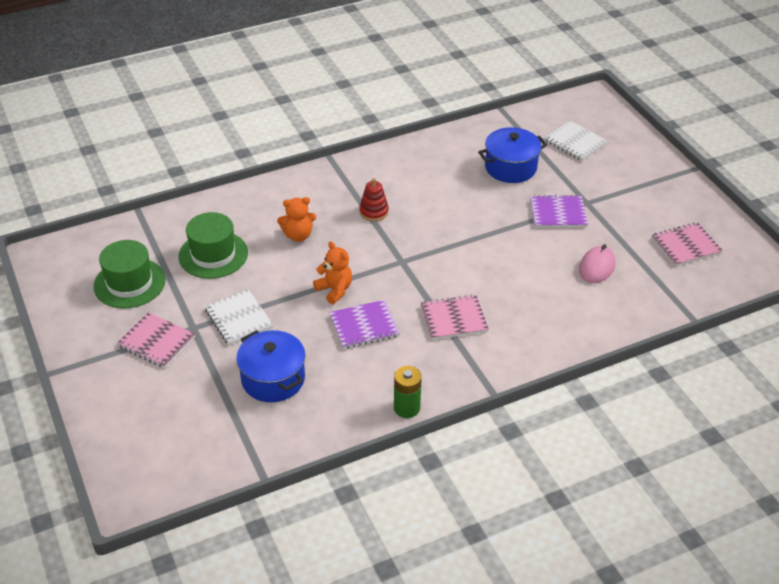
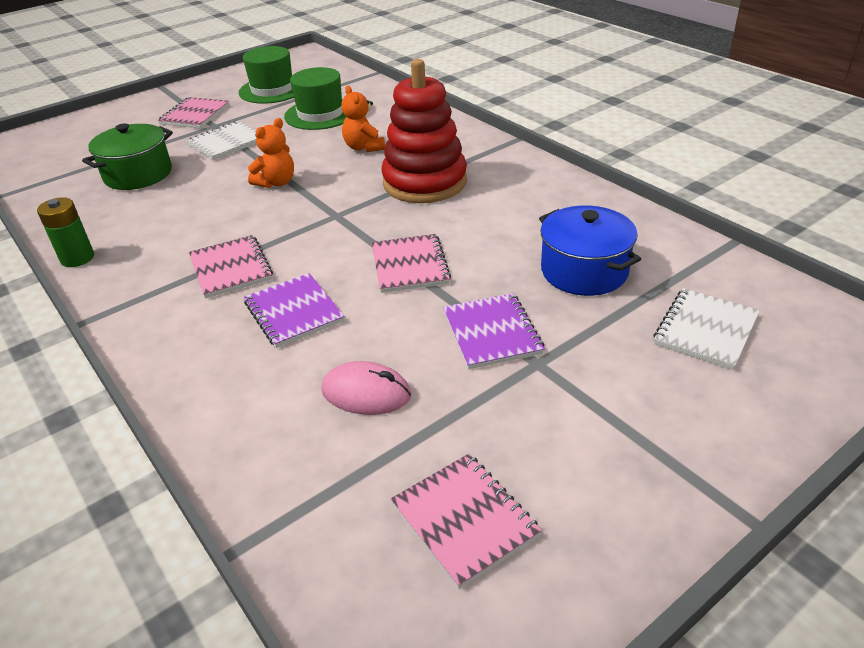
camera: 80 degrees right, 5 degrees down
(273, 379) = (138, 174): blue pot -> green pot
(364, 326) = (216, 210): purple notebook -> purple notebook (293, 312)
(374, 212) = (425, 182): red stacking toy -> red stacking toy, size x2.21
(480, 234) = (410, 265): none -> pink notebook

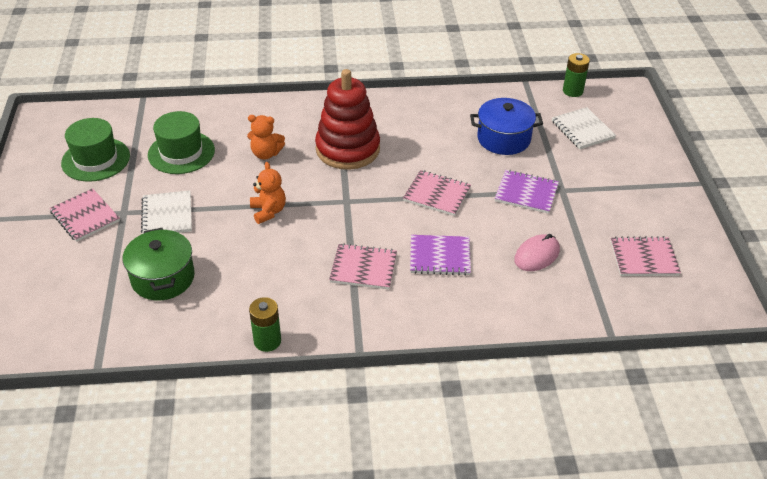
camera: 60 degrees left, 5 degrees up
(783, 287) = (572, 91): none -> green battery

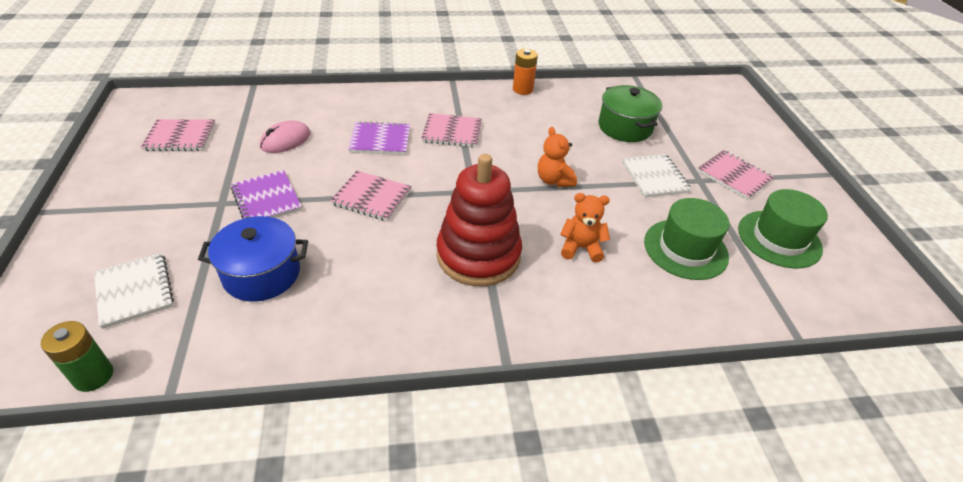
camera: 175 degrees right, 0 degrees up
(267, 341) = (522, 89): green battery -> orange battery
(526, 193) = (266, 199): purple notebook -> purple notebook turned 45 degrees clockwise

